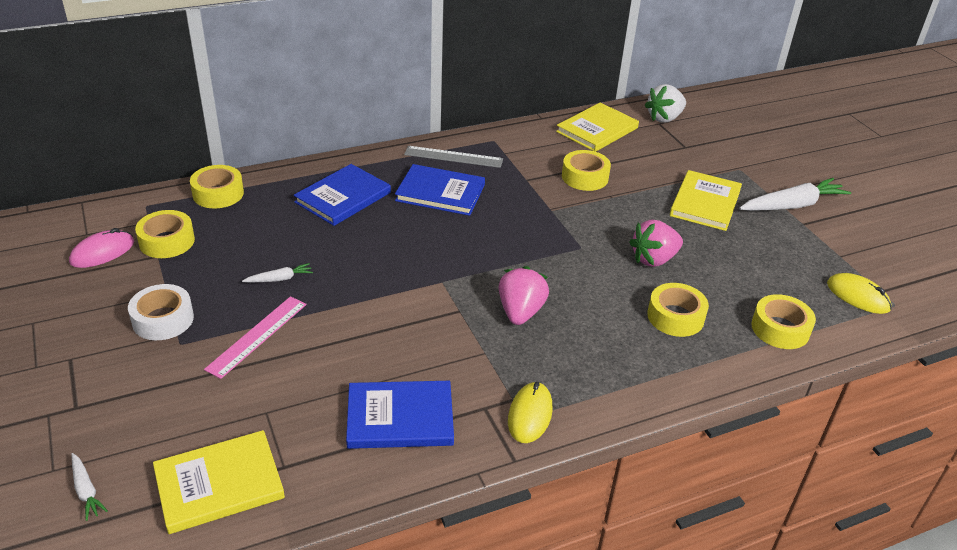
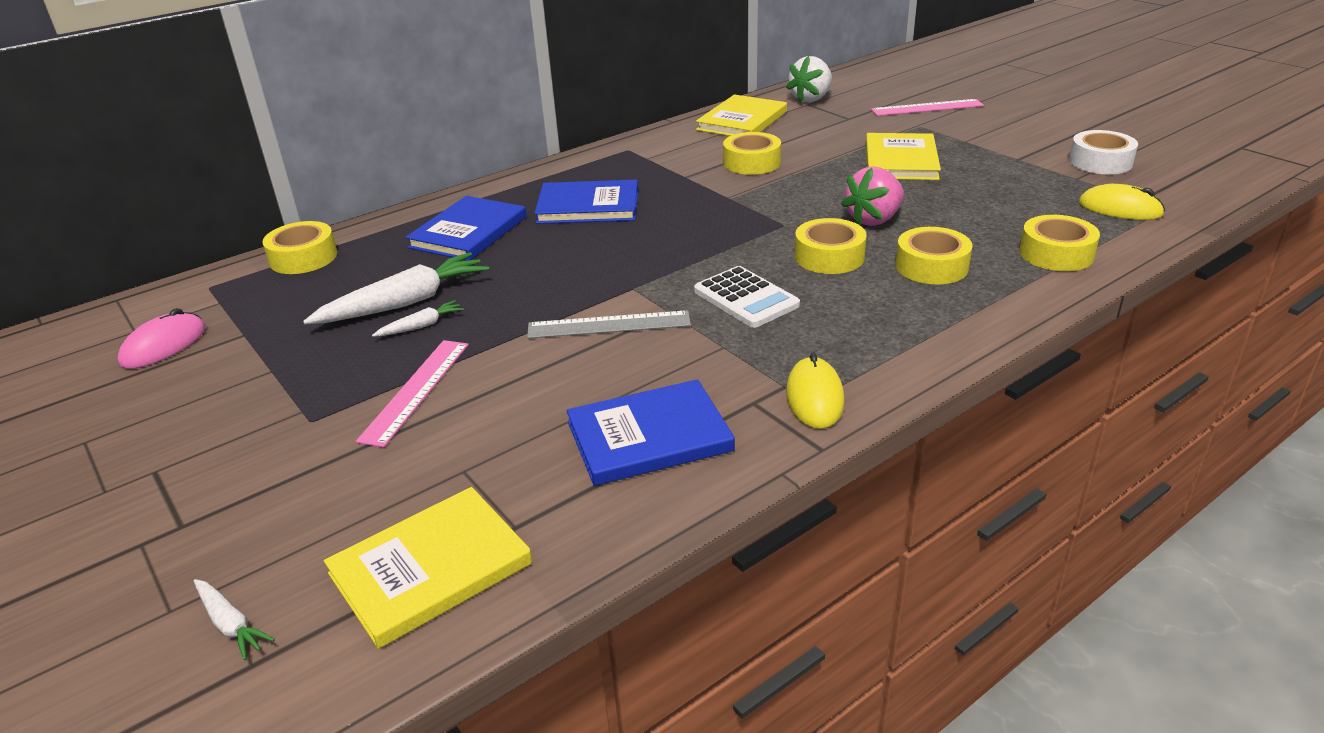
camera: 10 degrees left, 5 degrees down
(163, 319) = (276, 400): white tape -> white tape (1100, 162)
(167, 241) = (251, 317): yellow tape -> yellow tape (829, 257)
(453, 157) = (587, 172): grey ruler -> grey ruler (609, 325)
(520, 312) = (746, 298): pink strawberry -> white calculator
(756, 150) = (927, 108): none -> pink ruler
(792, 205) = (996, 146): white carrot -> white carrot (405, 303)

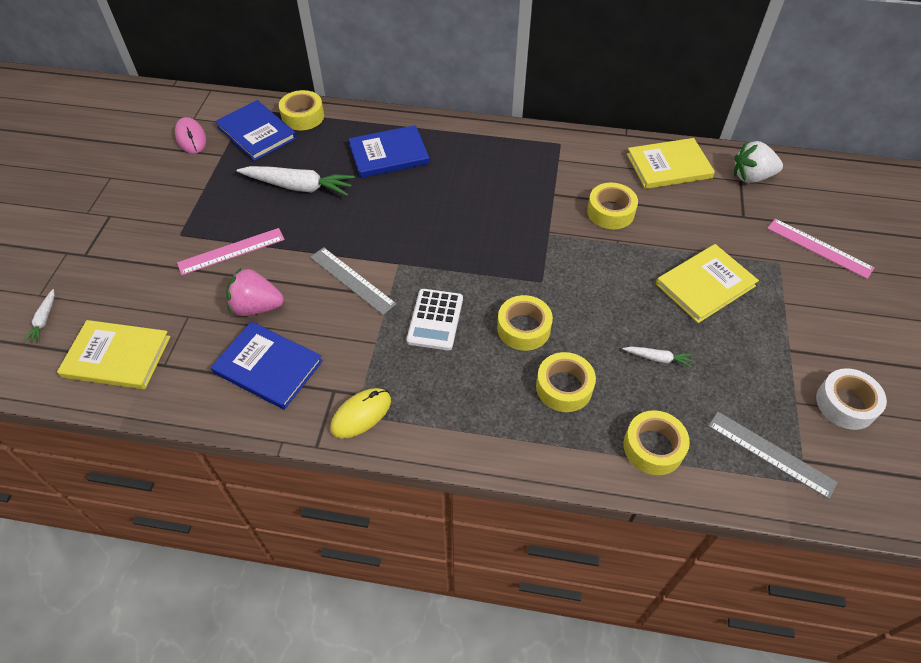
camera: 45 degrees right, 20 degrees up
(164, 345) = (191, 138): pink mouse -> pink mouse turned 75 degrees clockwise
(421, 326) = (284, 209): white carrot -> white carrot (657, 358)
(588, 206) = (469, 179): blue book -> blue book (257, 133)
(874, 220) = (597, 322): pink strawberry -> pink strawberry (257, 307)
(1120, 209) = (770, 453): yellow mouse -> grey ruler

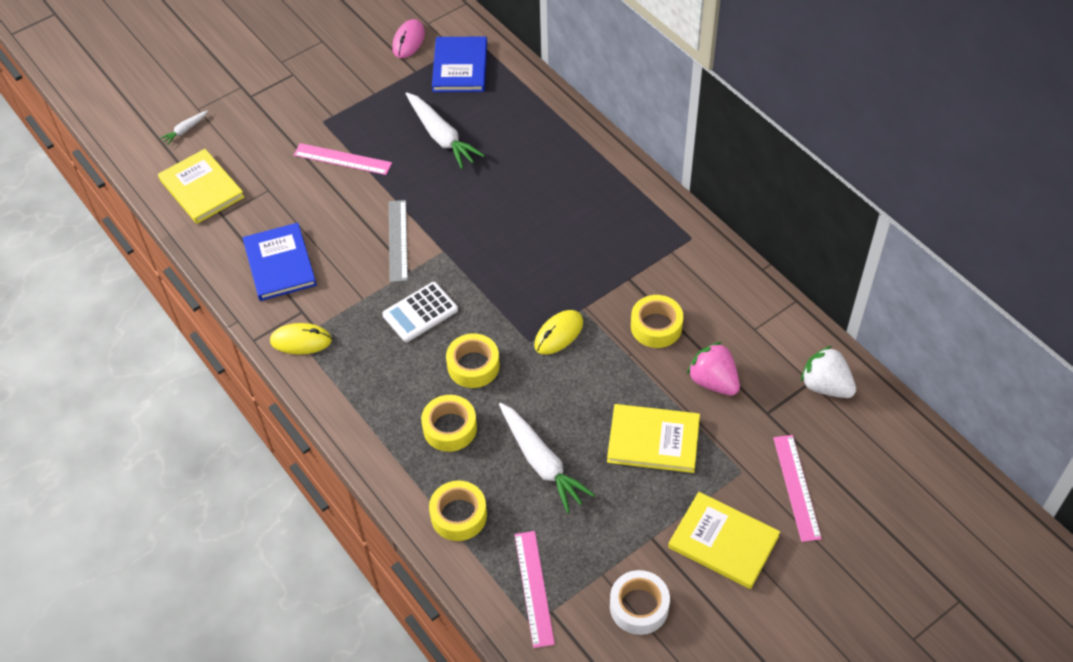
camera: 45 degrees right, 0 degrees up
(257, 307) = (316, 215): pink strawberry -> pink strawberry (713, 381)
(303, 116) = (510, 74): yellow tape -> none
(389, 154) = (538, 153): blue book -> none
(555, 262) = (558, 334): none -> yellow mouse
(657, 358) = (541, 462): white carrot -> white carrot, size x2.08
(669, 166) = (761, 323): yellow book -> yellow book (723, 542)
(770, 453) = (534, 588): grey ruler -> pink ruler

